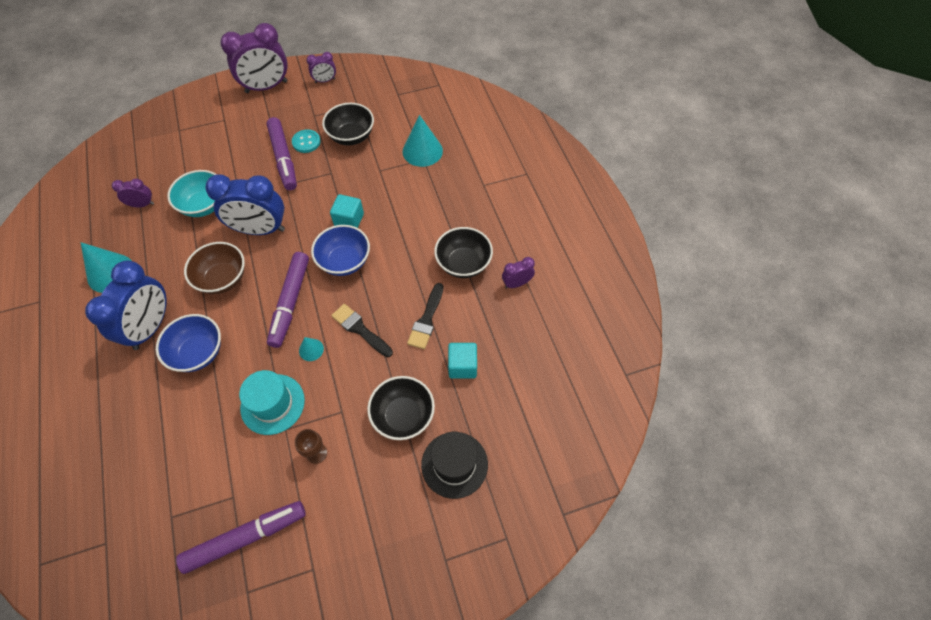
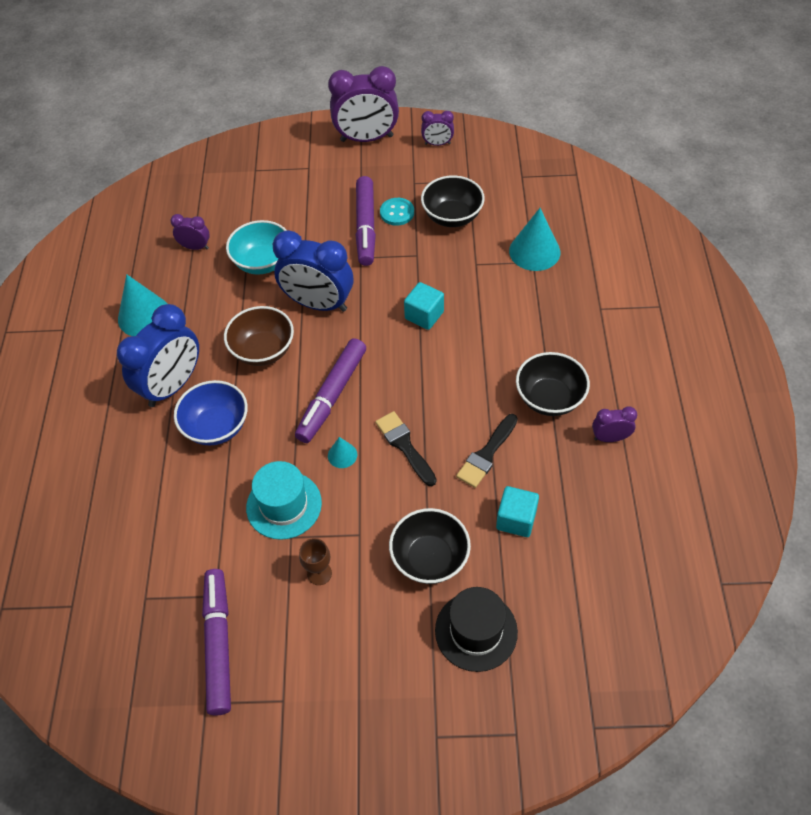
camera: 20 degrees right, 5 degrees down
(246, 537) = (219, 644): purple marker -> purple marker turned 90 degrees counterclockwise
(344, 261) = (406, 363): blue bowl -> none

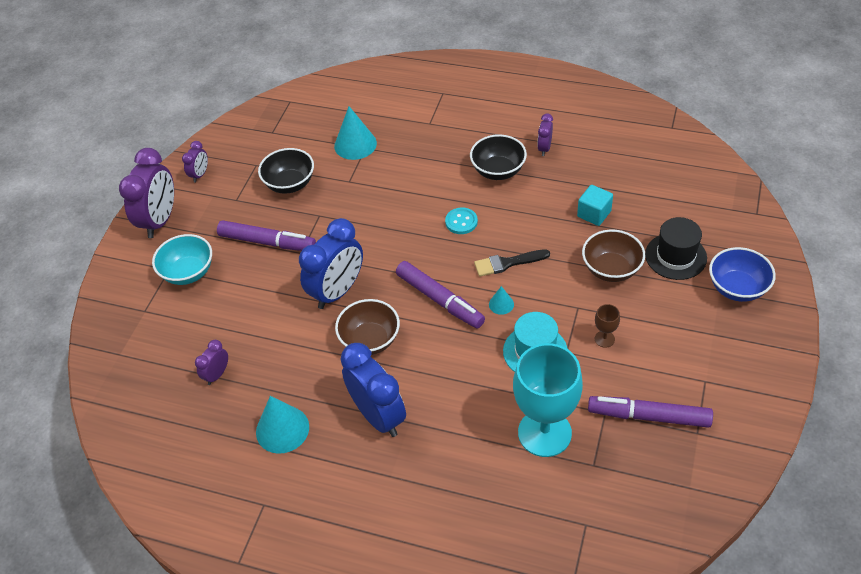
camera: 70 degrees left, 5 degrees down
(177, 540) = (544, 433): none -> turquoise goblet
(216, 427) = (438, 387): blue bowl -> blue bowl (737, 288)
(262, 262) = (267, 324): turquoise bowl -> turquoise bowl (188, 272)
(397, 213) = (264, 218): turquoise button -> turquoise button (461, 222)
(424, 315) = (385, 224): turquoise cube -> none
(430, 558) = (611, 269): black bowl -> brown bowl
(486, 454) = (533, 217): black brush -> none

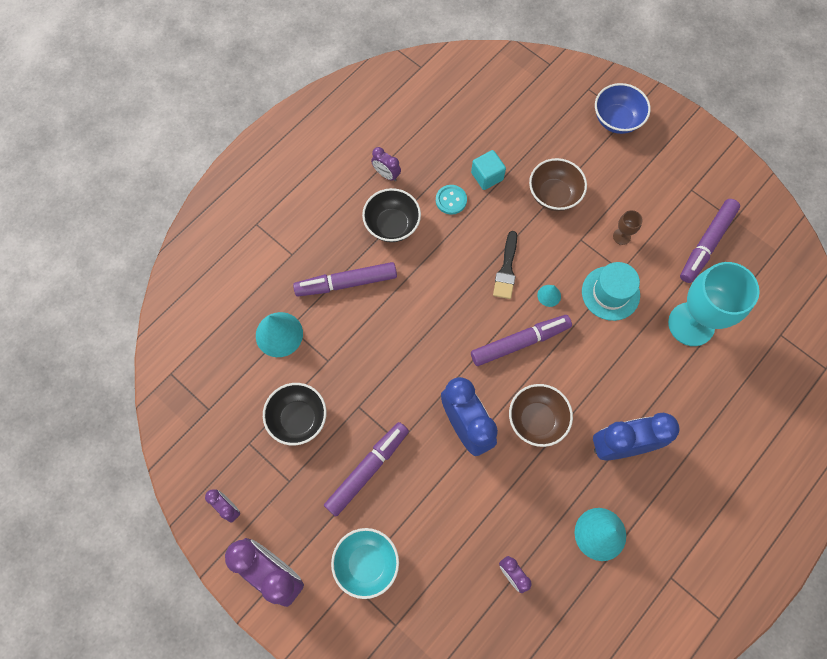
camera: 70 degrees left, 20 degrees up
(425, 164) = (346, 283): none -> purple marker
(461, 222) = (438, 284): turquoise button -> turquoise button (451, 200)
(675, 256) = (564, 143): black hat -> none

